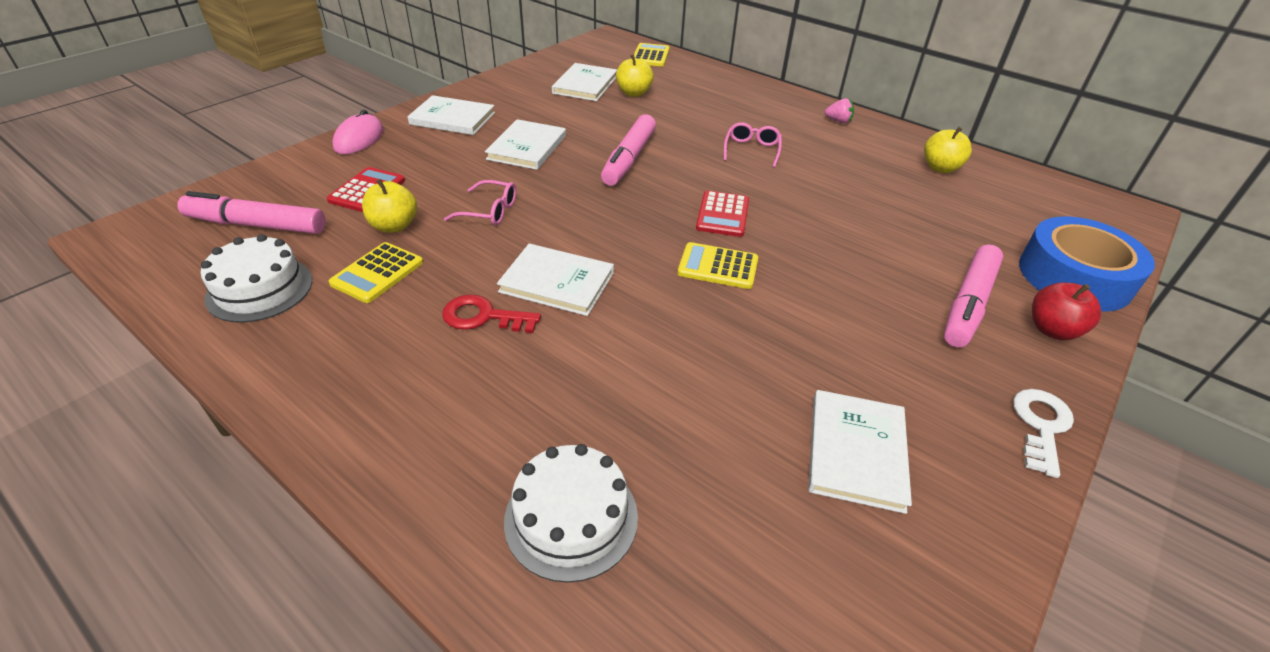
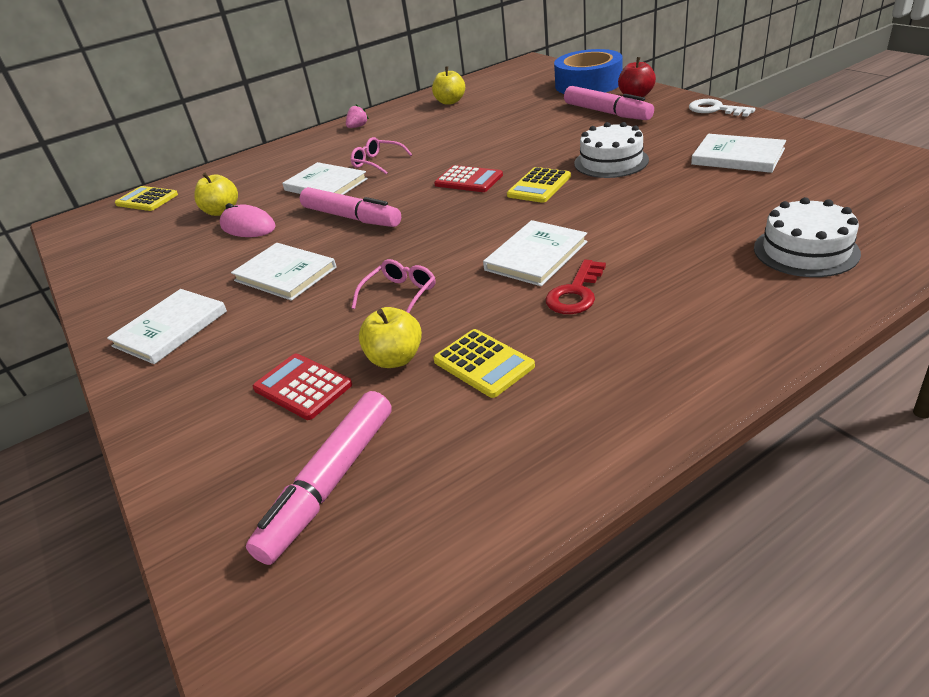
camera: 65 degrees left, 5 degrees down
(260, 289) = (482, 456): white cake -> white cake (611, 161)
(359, 139) = (156, 407): pink mouse -> pink mouse (248, 227)
(585, 85) = (174, 238): white book -> white book (325, 185)

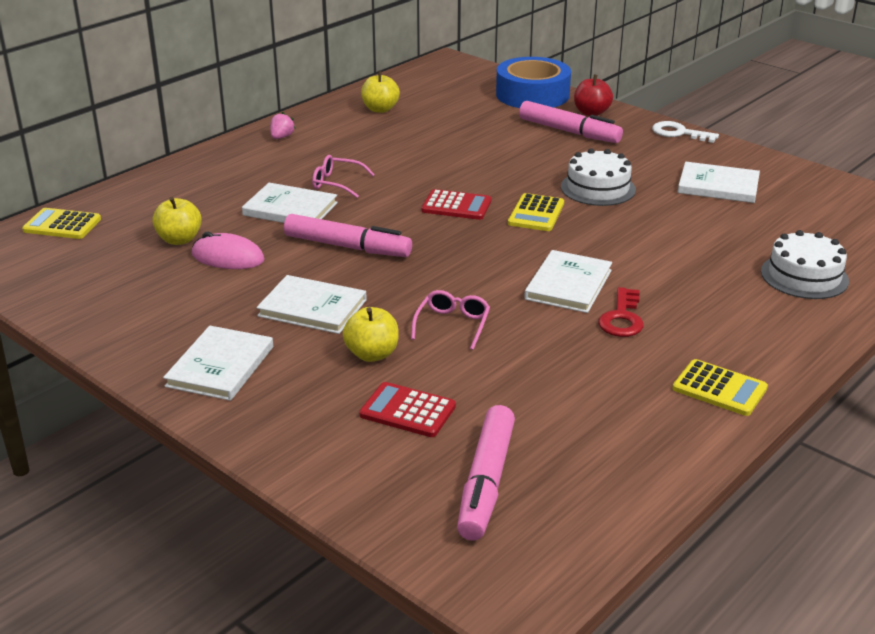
camera: 20 degrees left, 5 degrees down
(395, 358) = (483, 382): yellow apple -> yellow apple (372, 354)
(483, 363) = (568, 381): yellow calculator -> yellow calculator (719, 389)

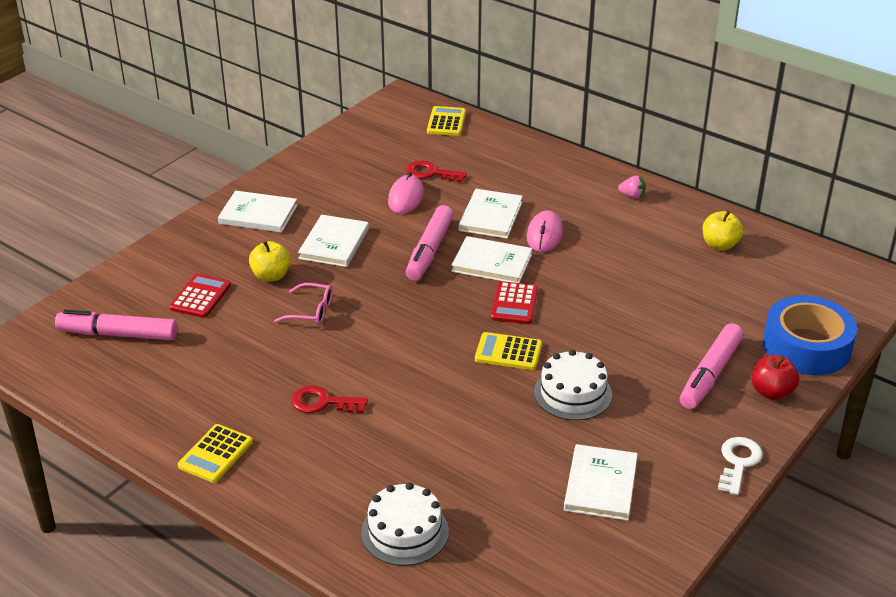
camera: 85 degrees right, 5 degrees up
(179, 240) = (431, 173): yellow apple -> red key
(337, 183) = (544, 234): pink glasses -> pink mouse
(568, 285) = (377, 372): white book -> white book (492, 263)

